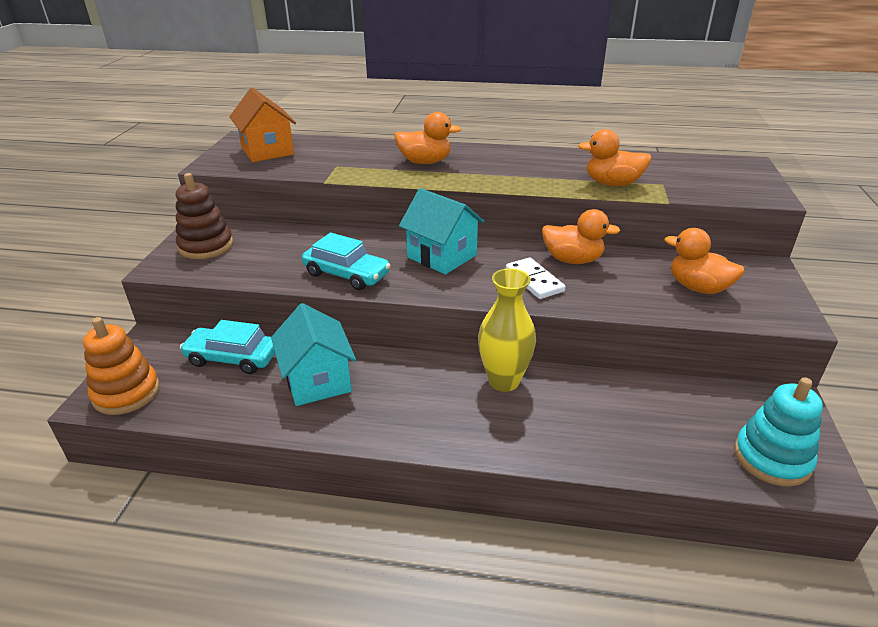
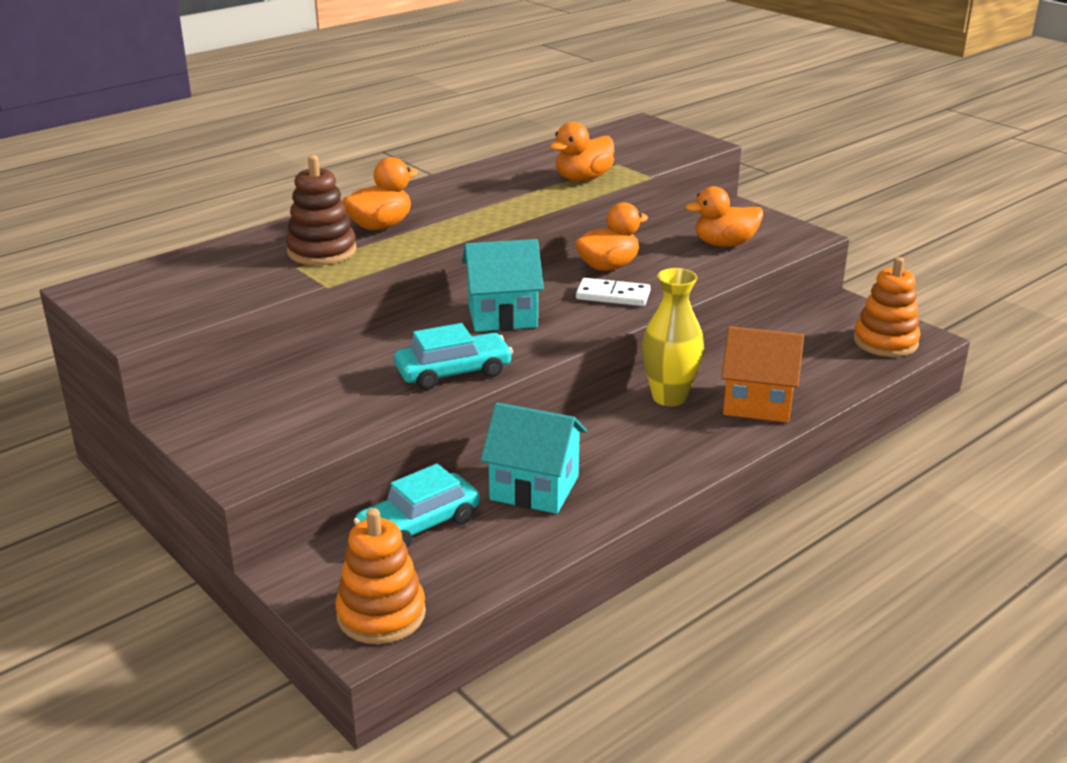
camera: 50 degrees left, 5 degrees down
(206, 246) = (241, 430): brown stacking toy -> brown stacking toy (322, 251)
(267, 151) = (168, 287): orange house -> orange house (757, 403)
(771, 458) = (885, 342): turquoise stacking toy -> orange stacking toy

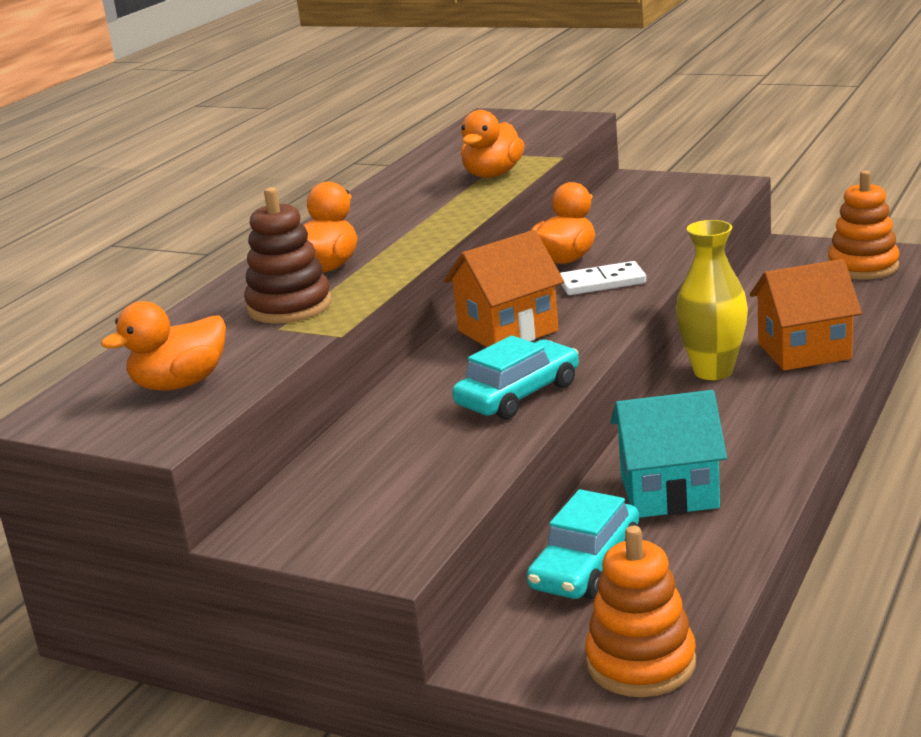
camera: 20 degrees left, 5 degrees down
(502, 315) = (508, 331): turquoise house -> orange house
(724, 244) = (658, 211): orange duck -> orange duck (180, 384)

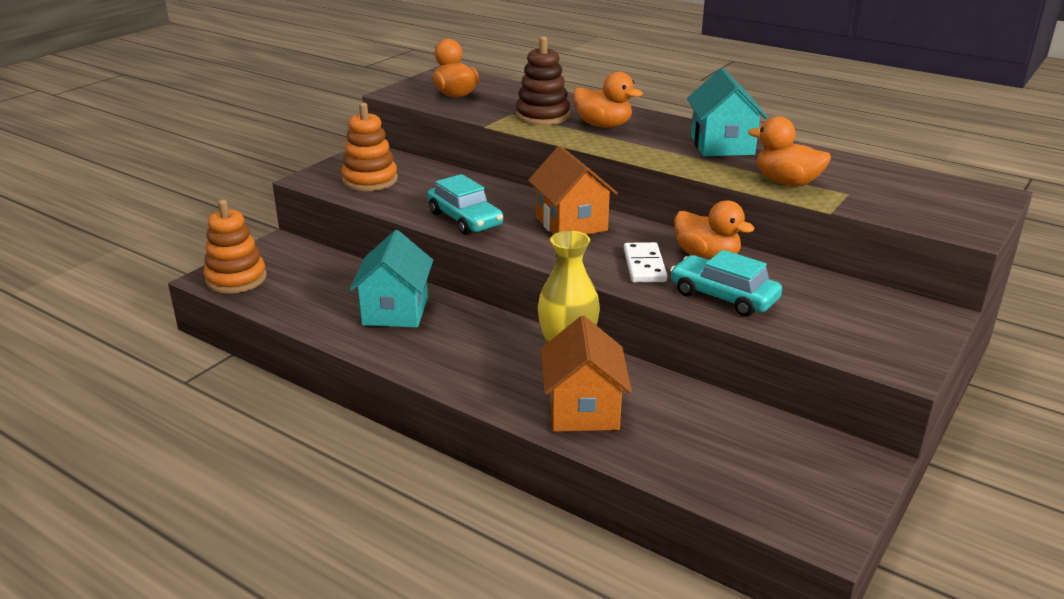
camera: 95 degrees right, 5 degrees up
(389, 207) = (722, 145): none -> turquoise house
(585, 566) = (337, 275): turquoise car -> turquoise car (723, 296)
(863, 267) = (786, 498): orange stacking toy -> orange stacking toy (370, 180)

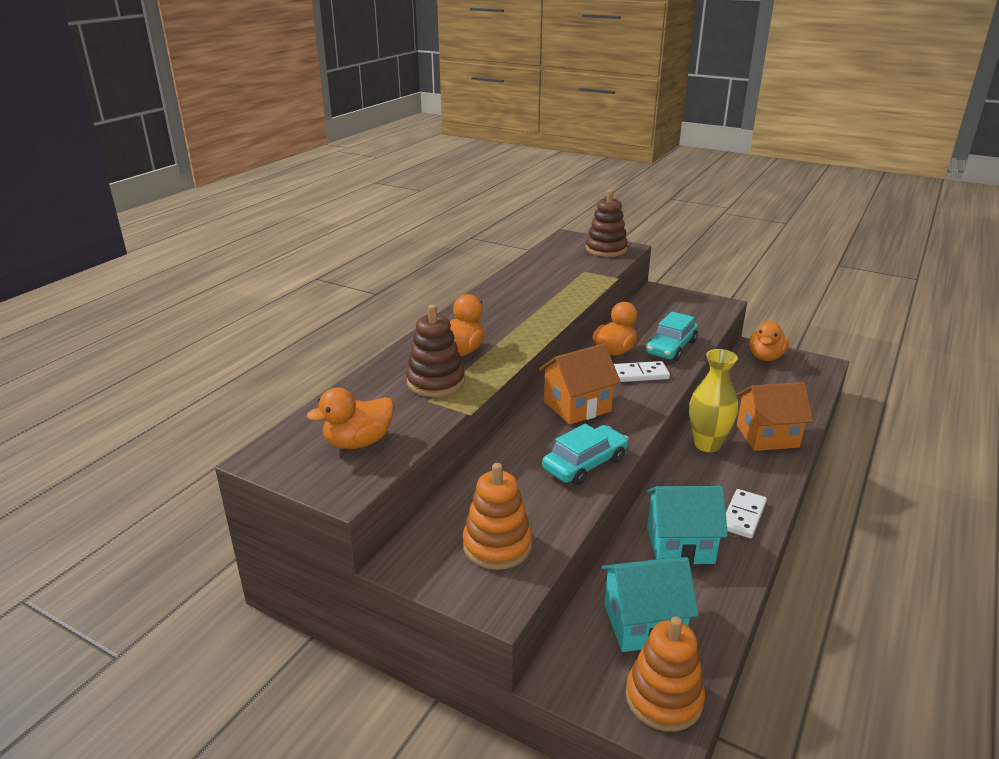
camera: 95 degrees left, 0 degrees up
(426, 356) = (743, 516): none -> white domino
(722, 145) = (504, 304): turquoise house -> turquoise house (643, 624)
(787, 182) = (572, 286): orange duck -> orange duck (765, 357)
(949, 215) = (606, 249): none -> brown stacking toy

